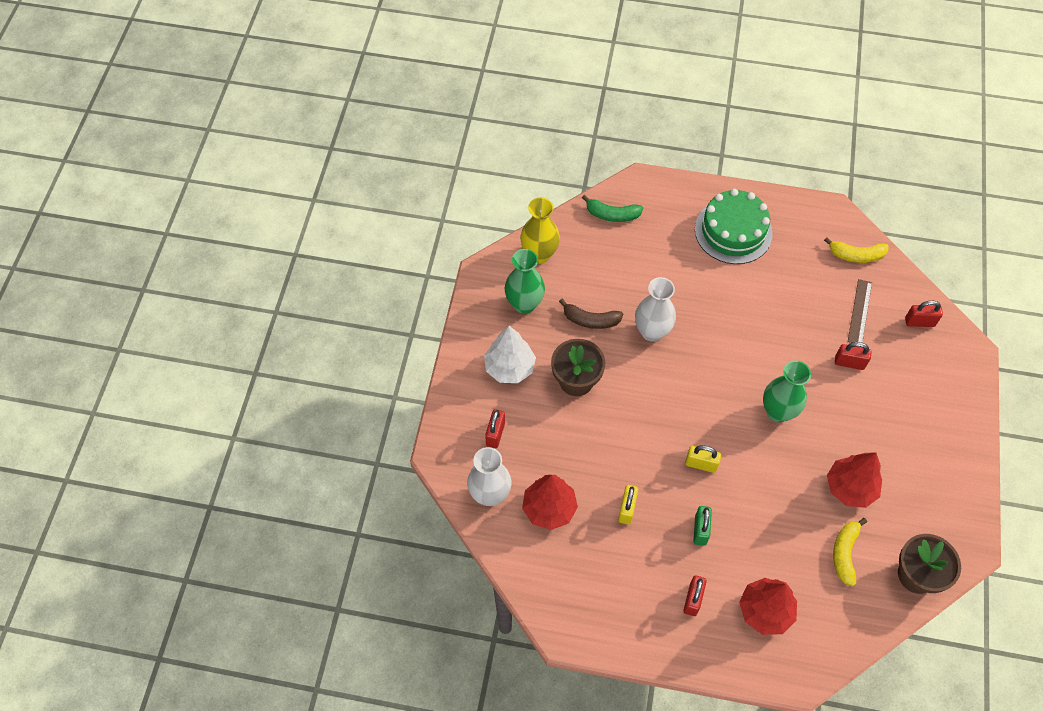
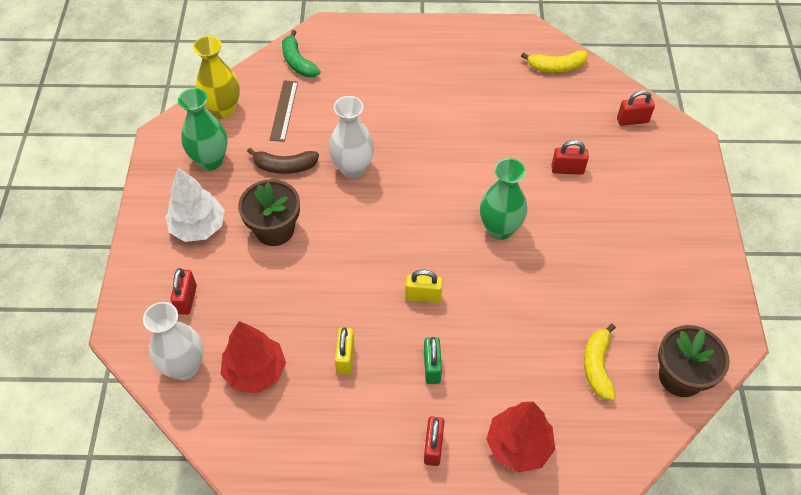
camera: 10 degrees left, 5 degrees down
(612, 214) = (298, 62): green banana -> green banana turned 60 degrees clockwise
(733, 231) = (426, 61): green cake -> none
(850, 488) = (590, 295): red tree -> none
(859, 312) = (569, 119): brown ruler -> brown ruler (284, 110)

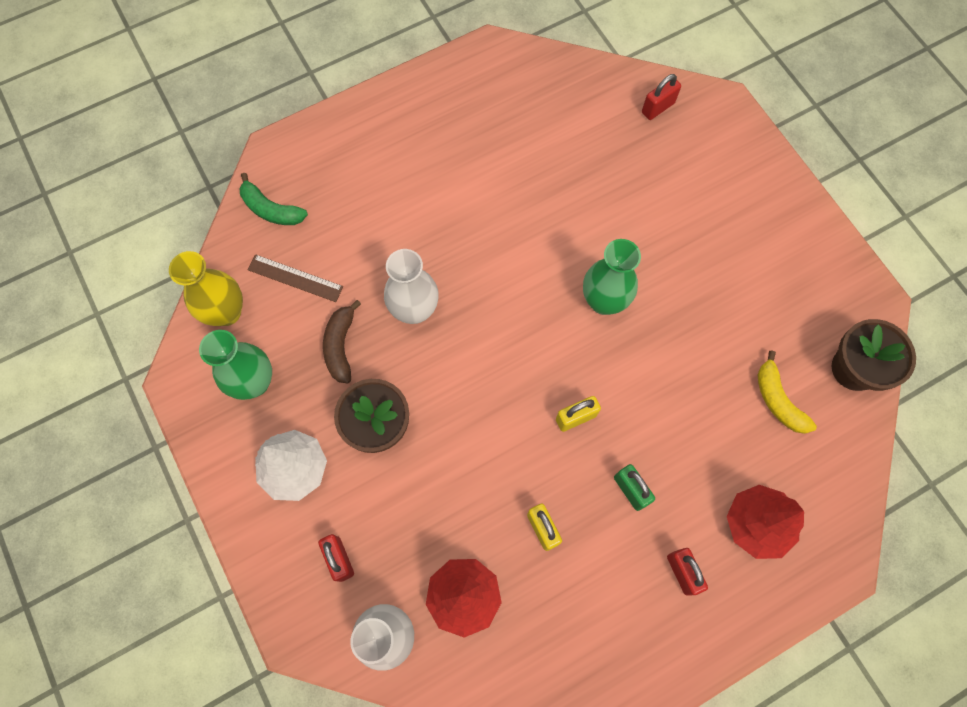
camera: 30 degrees left, 15 degrees up
(284, 110) = (295, 278): brown ruler -> brown ruler turned 45 degrees counterclockwise
(285, 166) = (341, 346): brown banana -> brown banana turned 120 degrees clockwise
(556, 67) = (548, 80): yellow banana -> none
(567, 169) = (628, 198): red padlock -> none

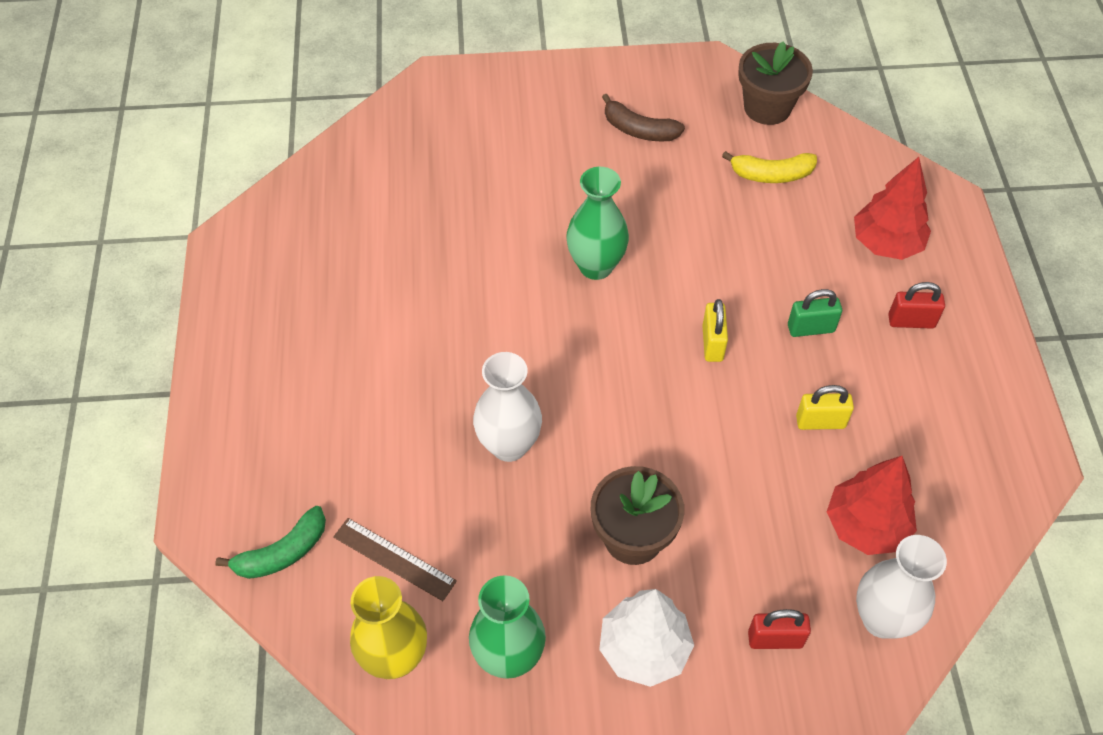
camera: 65 degrees left, 15 degrees down
(295, 278) = (394, 559): brown ruler -> brown ruler turned 75 degrees clockwise
(341, 346) = (512, 540): brown banana -> brown banana (639, 130)
(657, 108) = (404, 130): red padlock -> none

